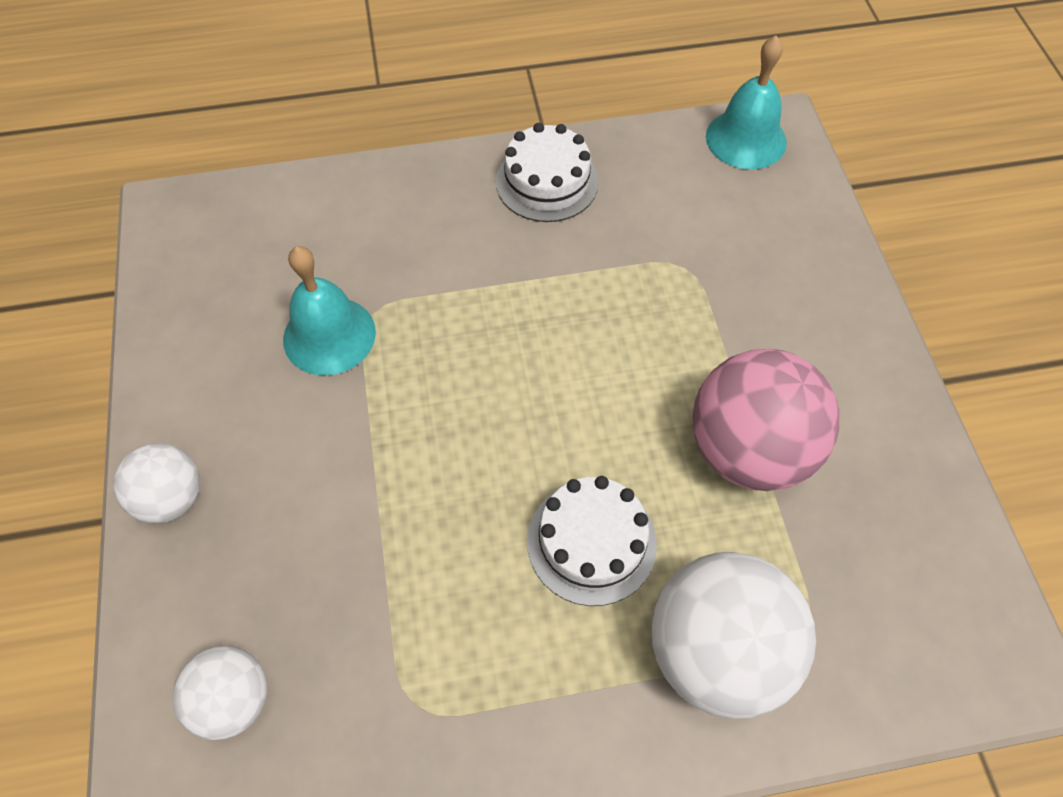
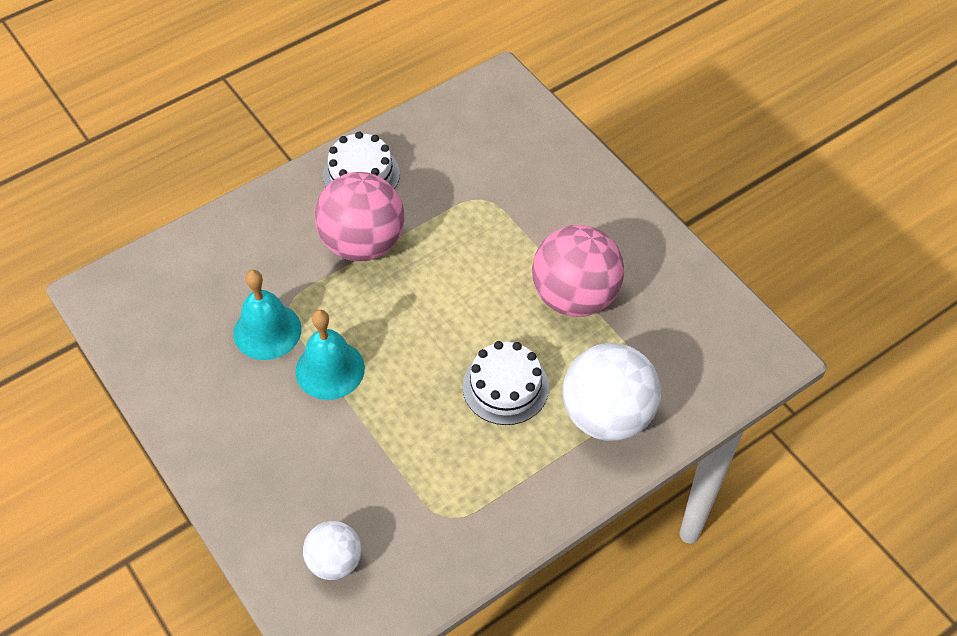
camera: 25 degrees left, 5 degrees down
(171, 498) = (222, 470): white ball -> none
(504, 268) = (363, 243): none -> pink ball
(746, 139) = (482, 97): turquoise bell -> turquoise bell (330, 369)

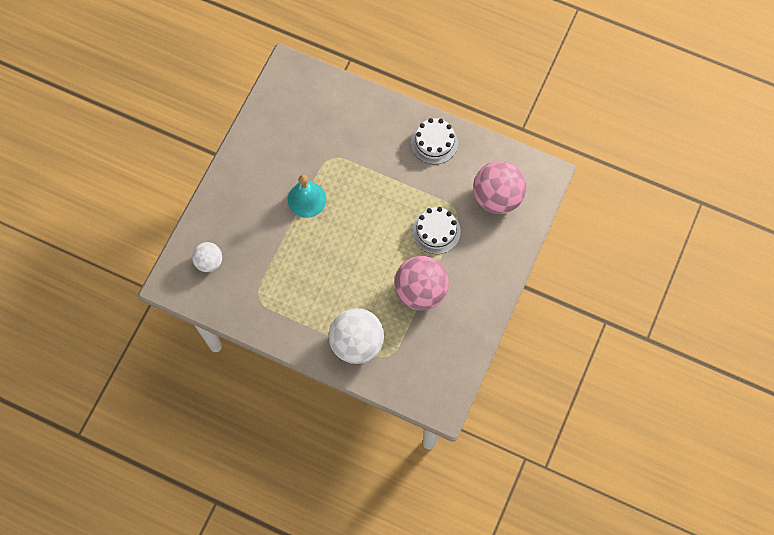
camera: 60 degrees right, 15 degrees up
(267, 331) = (311, 157): turquoise bell -> none
(363, 243) = (390, 170): pink ball -> pink ball (497, 197)
(505, 387) = (345, 286): white cake -> white cake (436, 231)

